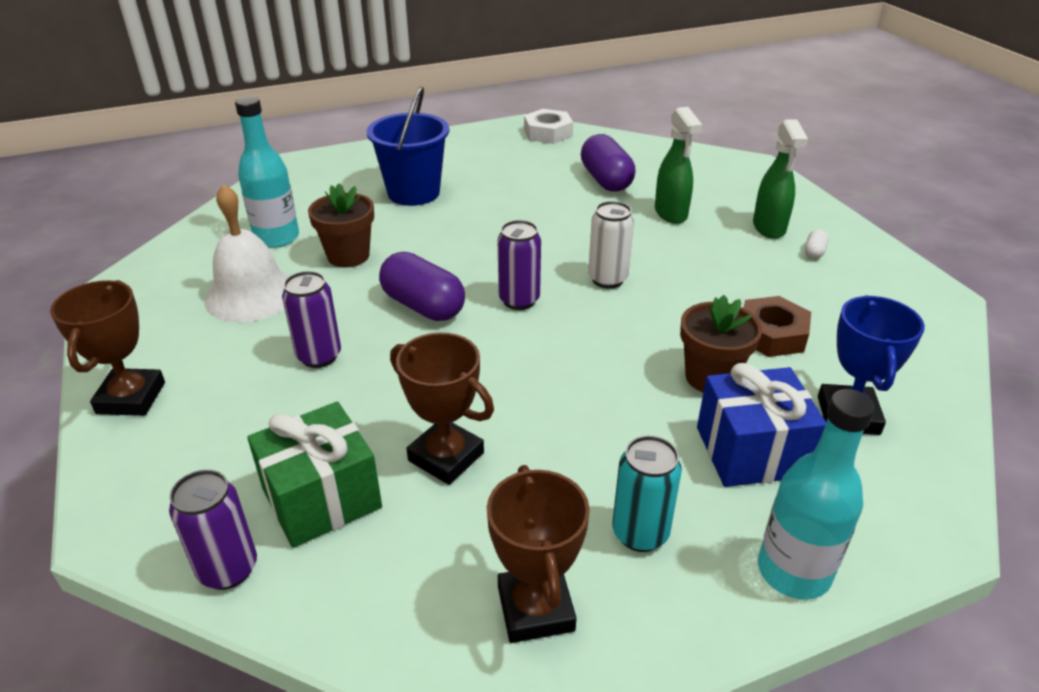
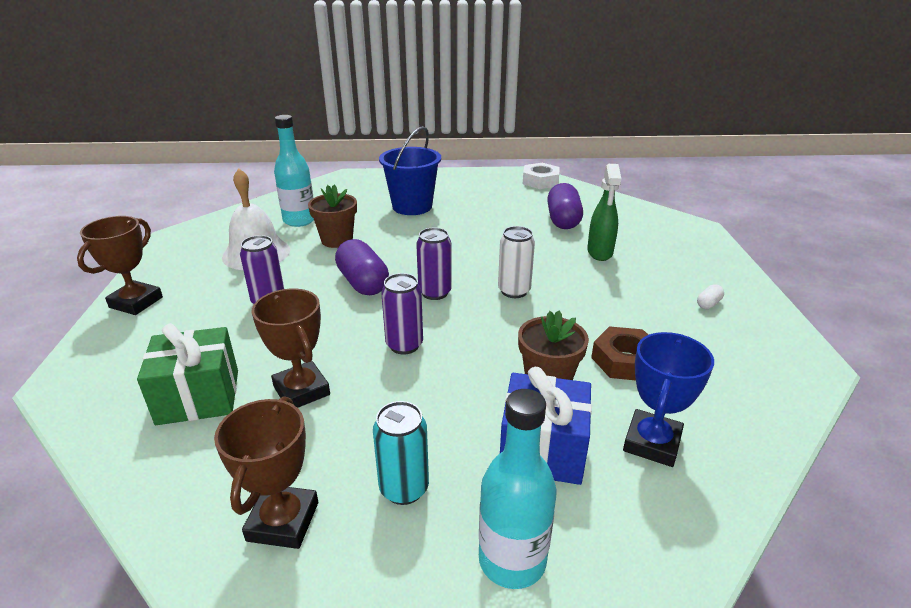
camera: 20 degrees right, 5 degrees down
(228, 569) = (106, 427): purple can -> purple can (404, 345)
(769, 228) = (679, 278): green spray bottle -> none

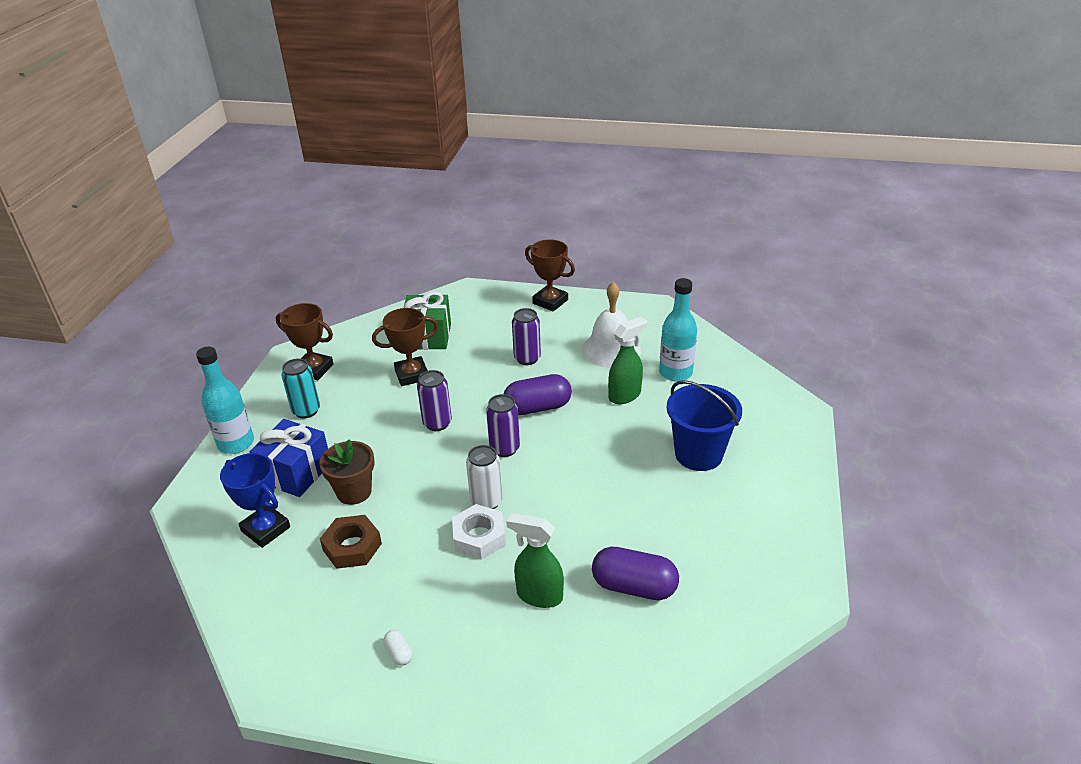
camera: 105 degrees right, 5 degrees up
(337, 240) = (625, 395): brown flower pot -> green spray bottle
(540, 181) = (775, 599): white nut -> white nut (479, 537)

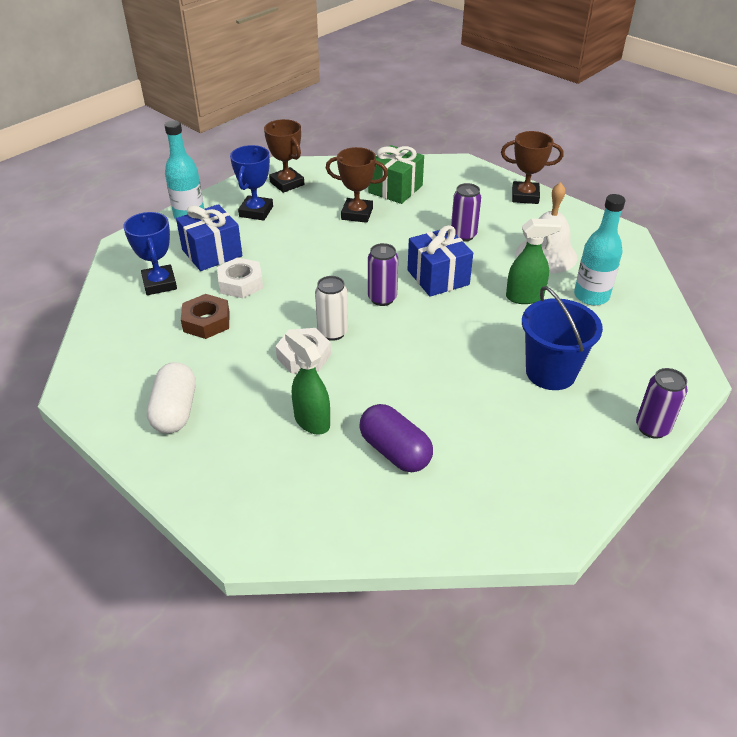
camera: 30 degrees right, 5 degrees up
(306, 411) = (256, 211): turquoise can -> blue trophy
(354, 492) = (240, 283): brown flower pot -> white nut
(399, 653) = (175, 411): white capsule -> white capsule, size x2.28
(437, 423) = (345, 258): purple can -> purple can (652, 428)
(537, 407) = (438, 277): purple capsule -> blue gift
(550, 301) = (525, 196): brown trophy -> brown trophy turned 60 degrees counterclockwise

